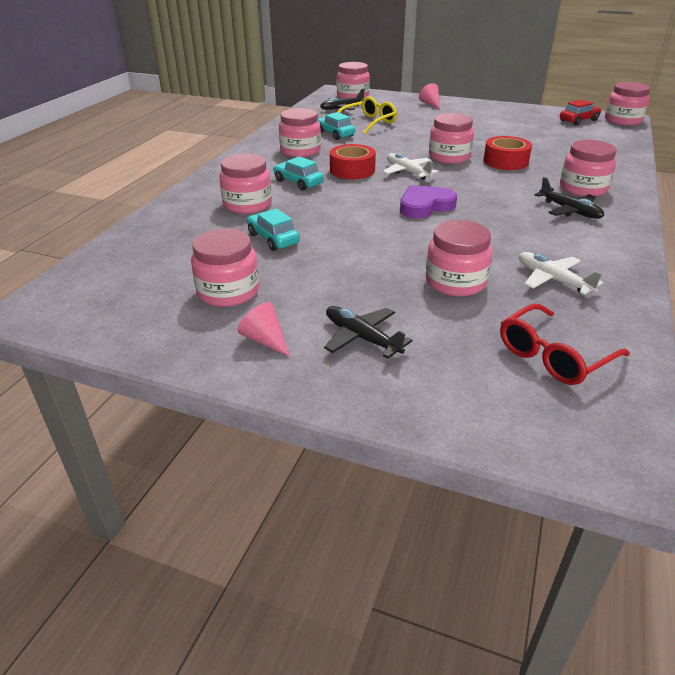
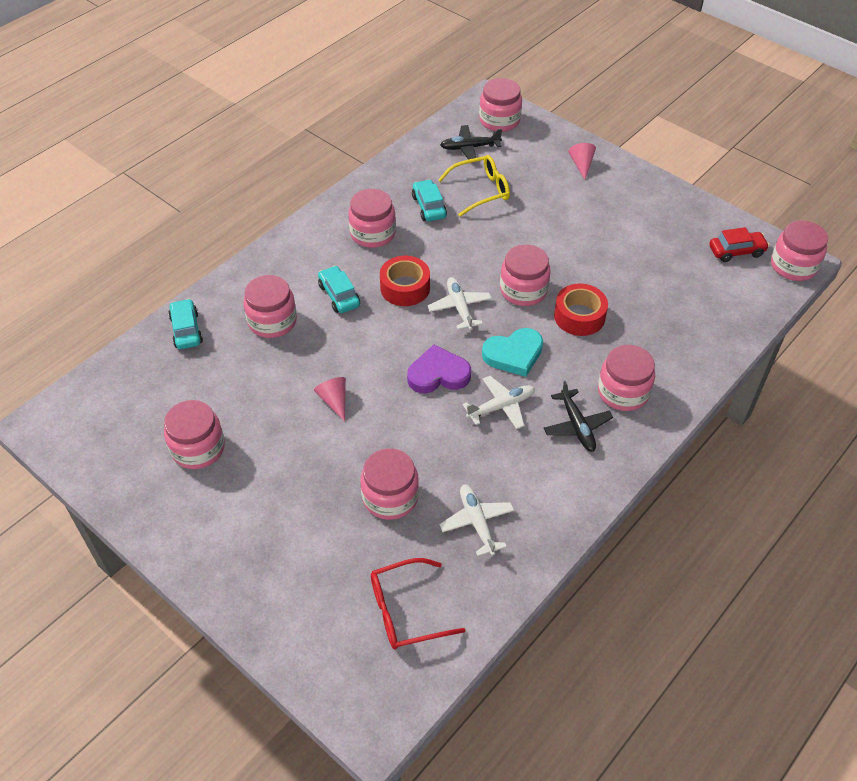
camera: 20 degrees right, 15 degrees up
(265, 340) = (199, 517): pink cone -> pink cone (334, 401)
(273, 239) = (269, 384): turquoise car -> turquoise car (186, 330)
(362, 338) = (272, 540): black plane -> none
(476, 186) = (514, 354): none -> turquoise heart
(497, 212) = (501, 407): none -> white plane

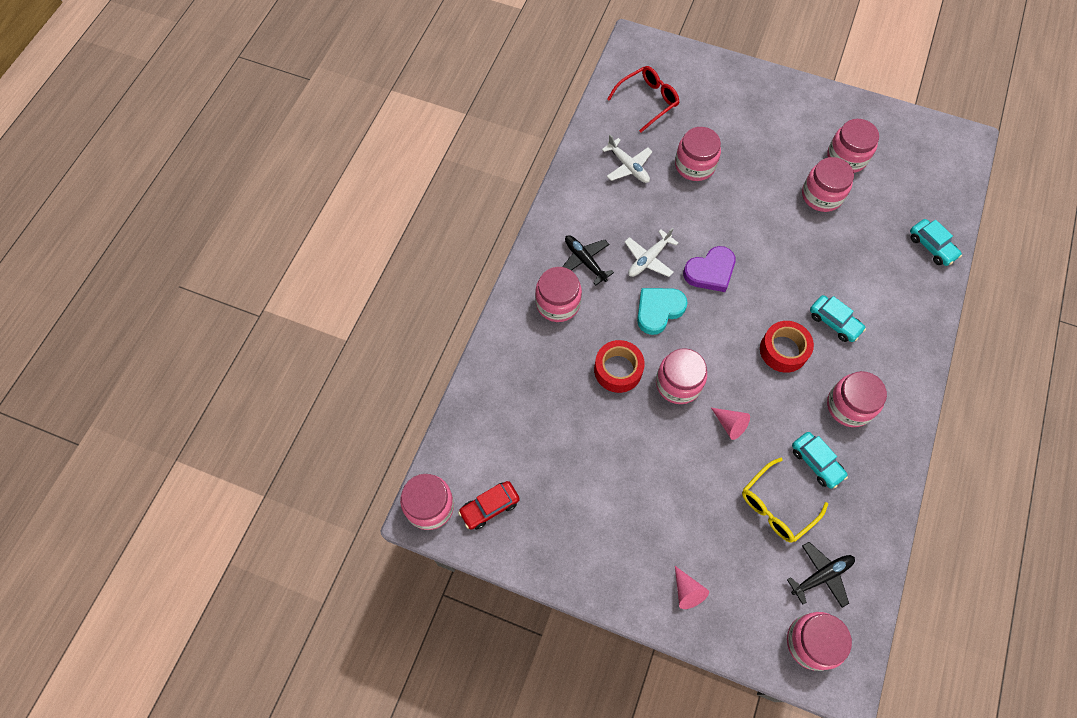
camera: 160 degrees right, 15 degrees up
(272, 321) = (871, 277): pink jar -> pink jar (821, 195)
(334, 401) = (776, 223): pink cone -> pink cone (730, 424)
(460, 307) = (725, 344): white plane -> none

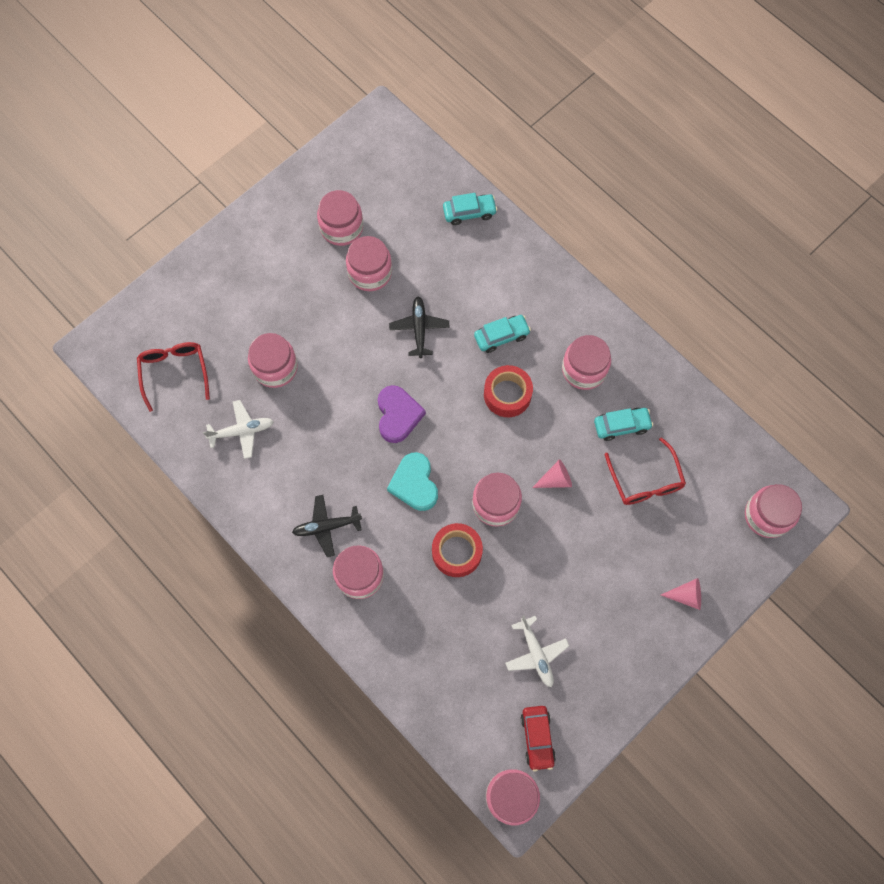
camera: 65 degrees left, 5 degrees up
(648, 259) = (355, 465): white plane -> white plane (536, 653)
(776, 506) = (645, 480): yellow glasses -> red glasses
(821, 576) = (718, 477): black plane -> black plane (419, 329)

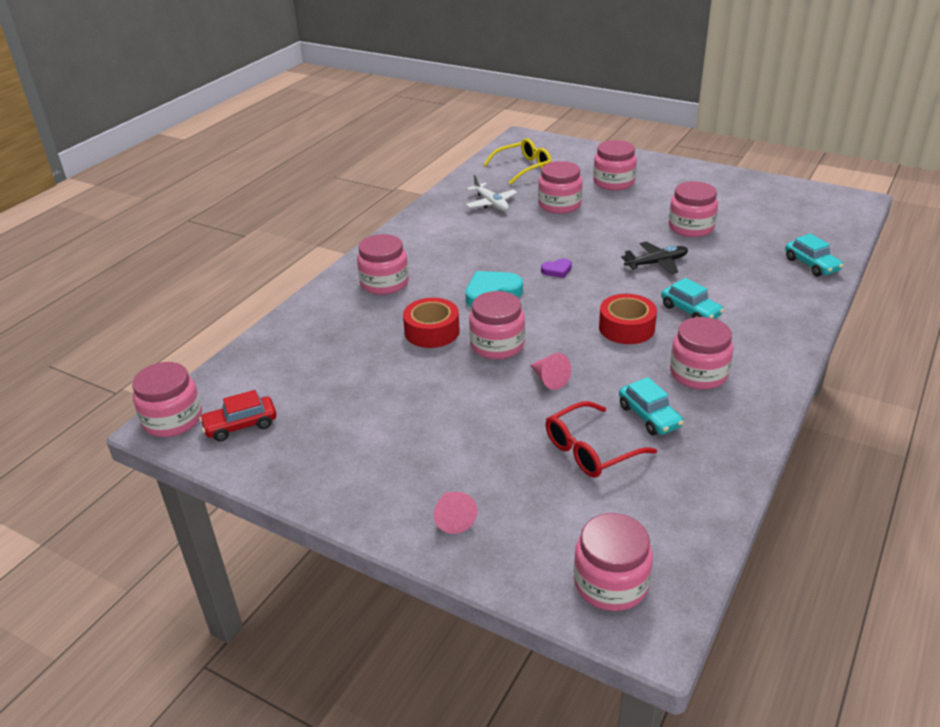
camera: 75 degrees right, 35 degrees down
(174, 372) = (523, 168): red glasses -> yellow glasses
(327, 526) = (424, 258): black plane -> none
(341, 227) = (722, 206): pink jar -> pink jar (613, 182)
(398, 415) = (557, 270): purple heart -> purple heart, size x0.53
(536, 653) = (338, 405): white plane -> none

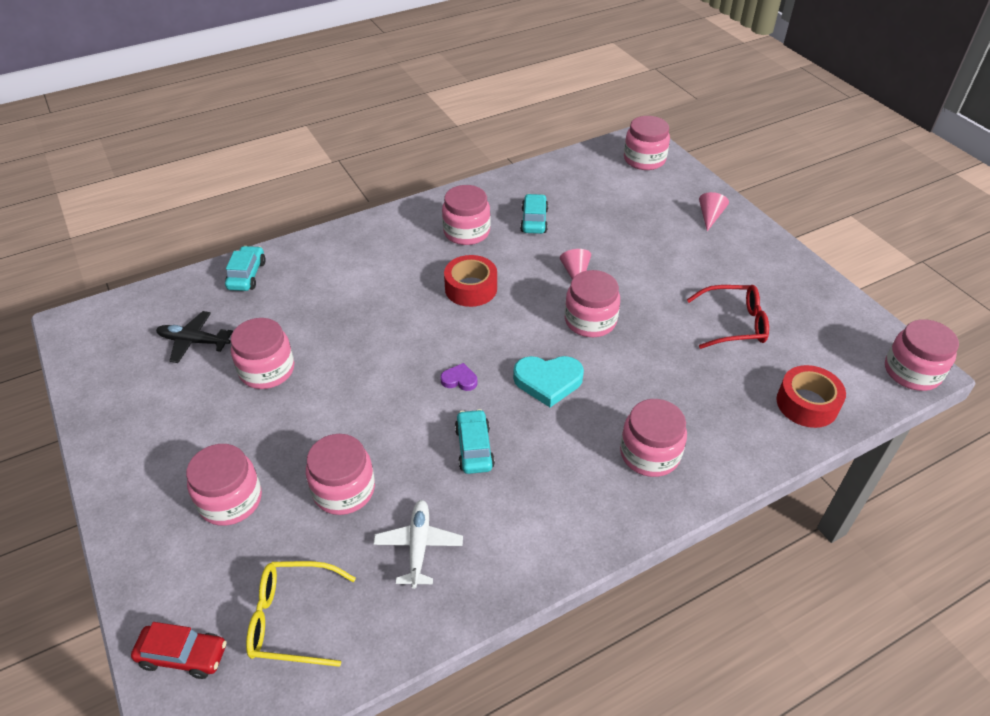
camera: 150 degrees left, 10 degrees up
(241, 425) = (848, 340): red car -> red car (183, 655)
(432, 331) = (638, 362): red tape -> red tape (807, 404)
(590, 450) = (593, 217): red glasses -> red glasses (734, 324)
(656, 263) = (362, 341): black plane -> black plane (194, 341)
(690, 311) = (403, 280): turquoise car -> turquoise car (474, 448)

